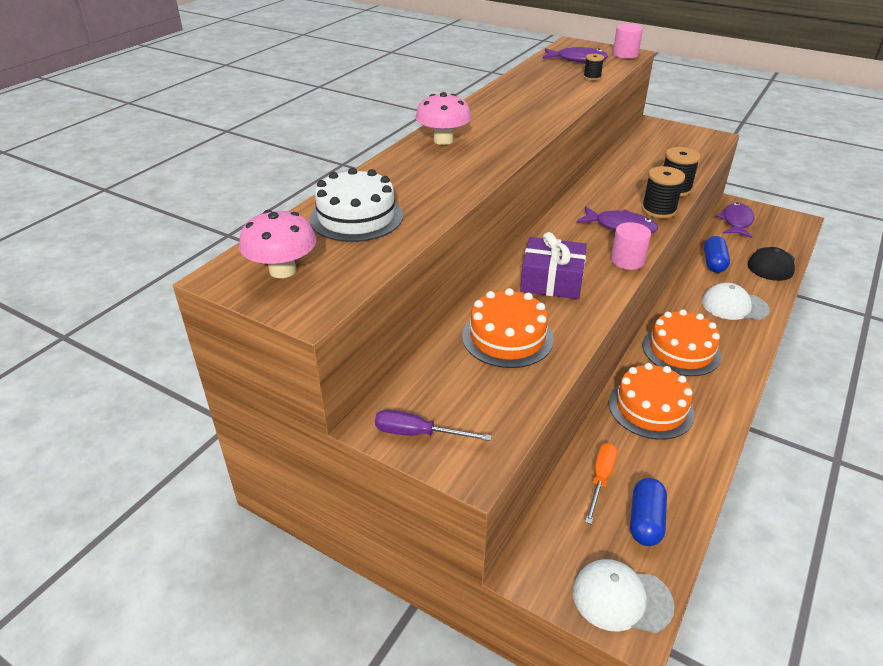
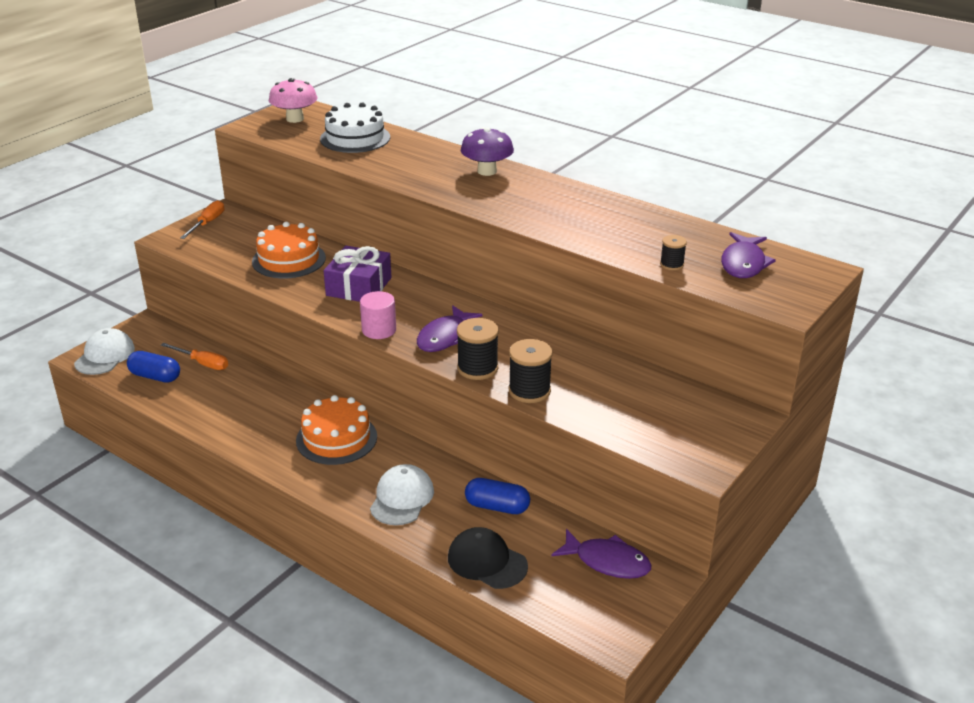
camera: 95 degrees right, 5 degrees down
(418, 434) = (207, 223): purple screwdriver -> orange screwdriver
(443, 140) = (487, 171): pink mushroom -> purple mushroom
(625, 54) = (776, 303): pink cylinder -> none
(651, 408) = (265, 402): orange cake -> none

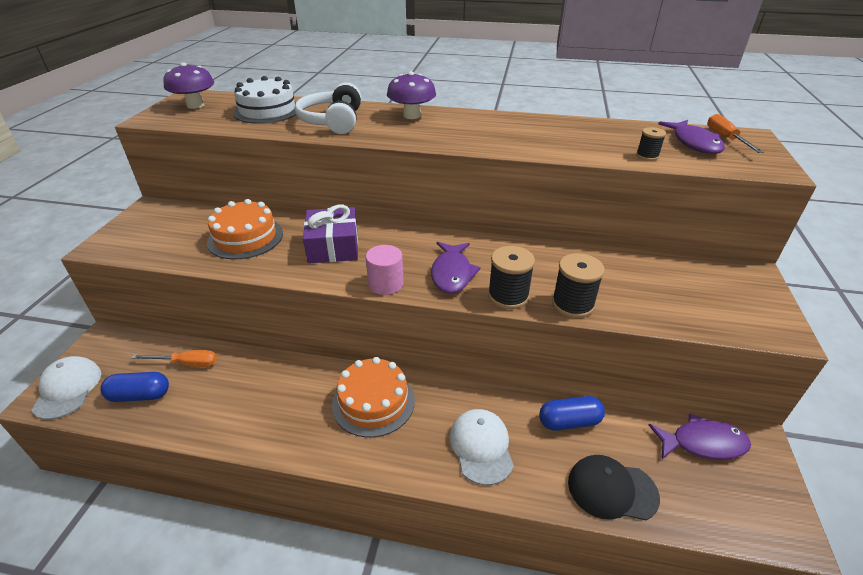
camera: 25 degrees left, 5 degrees up
(207, 223) = (137, 222): orange screwdriver -> orange screwdriver (725, 138)
(295, 119) = (195, 105): pink mushroom -> purple mushroom
(405, 163) = (333, 121): none -> white headphones

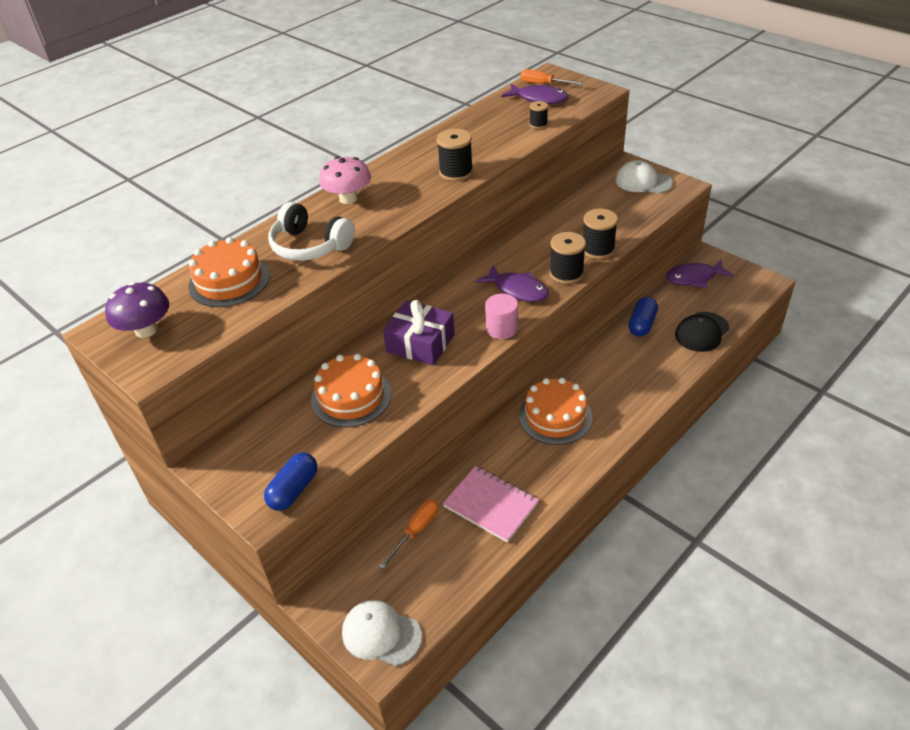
camera: 55 degrees left, 5 degrees up
(140, 395) = (435, 573): blue capsule -> blue capsule (294, 490)
(233, 400) = (491, 505): none -> pink notebook
(267, 111) = (229, 281): white cake -> orange cake
(412, 115) = (348, 198): purple mushroom -> pink mushroom
(481, 447) = (635, 375): white cap -> white cap (643, 182)
(505, 143) = (456, 172): none -> black spool
(702, 443) = (694, 278): purple fish -> purple fish turned 135 degrees counterclockwise

